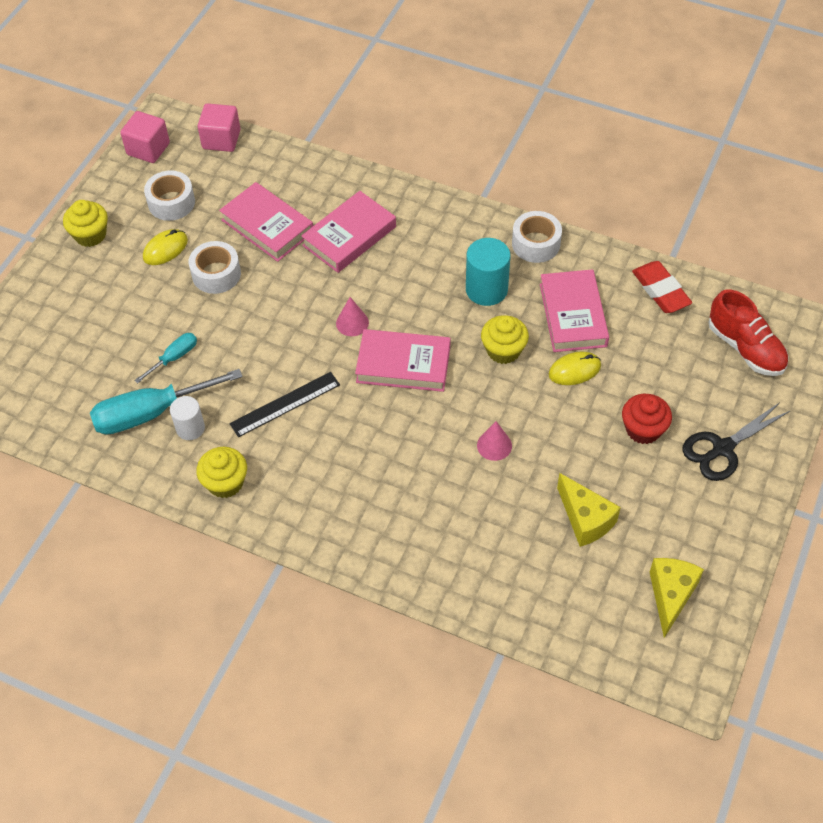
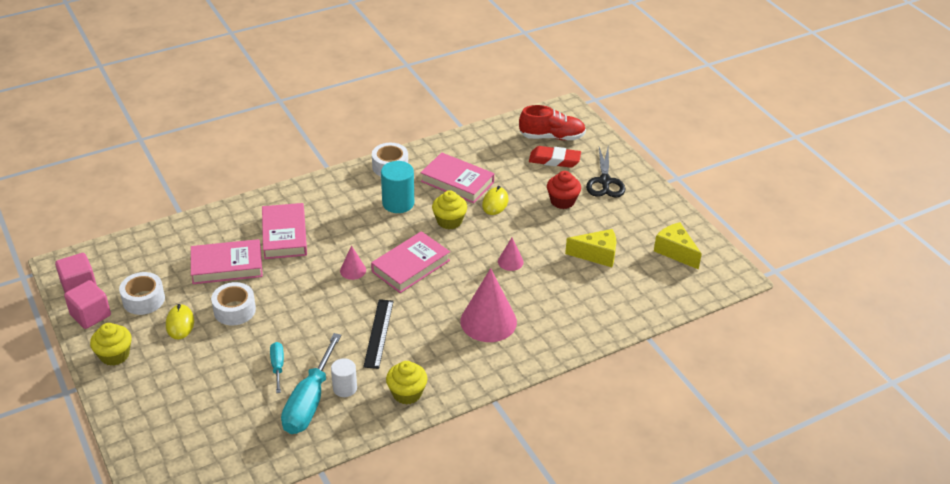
camera: 55 degrees left, 15 degrees down
(221, 140) = (123, 248): pink cube -> pink cube (90, 315)
(385, 485) = (488, 321): none -> pink cone
(660, 290) = (480, 142): red eraser -> red eraser (554, 160)

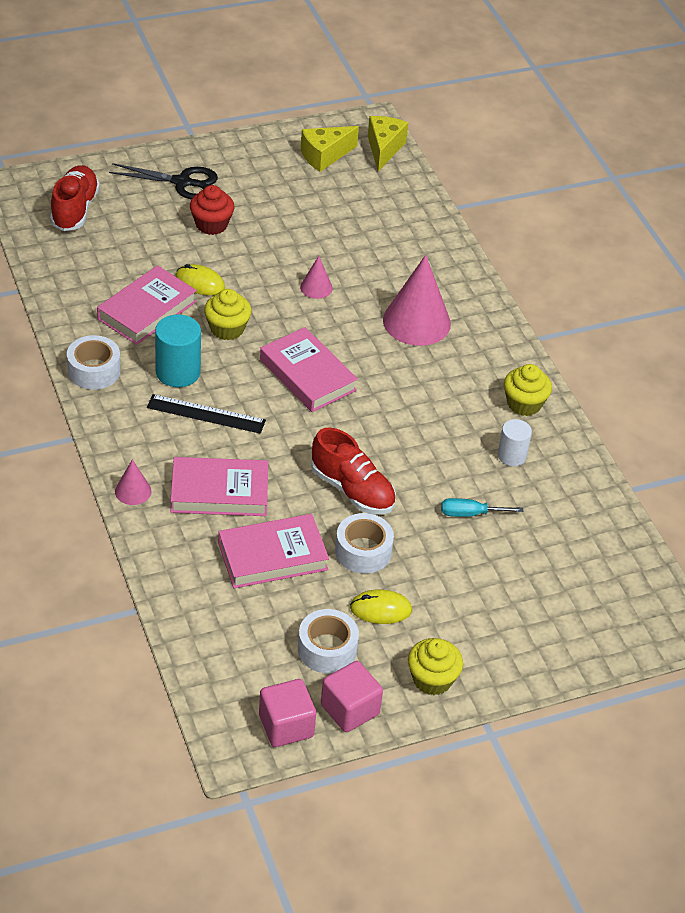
camera: 85 degrees left, 5 degrees up
(227, 266) = (272, 556): pink book -> pink book turned 75 degrees clockwise
(295, 300) = (352, 490): none -> red shoe
(309, 402) = (531, 489): turquoise screwdriver -> none
(353, 270) = (305, 429): pink cone -> pink cone (133, 491)
(379, 333) = (424, 417): black ruler -> black ruler (206, 414)
(554, 160) = (126, 216): red eraser -> none
(597, 255) = (318, 216): yellow cheese -> yellow cheese (384, 149)

